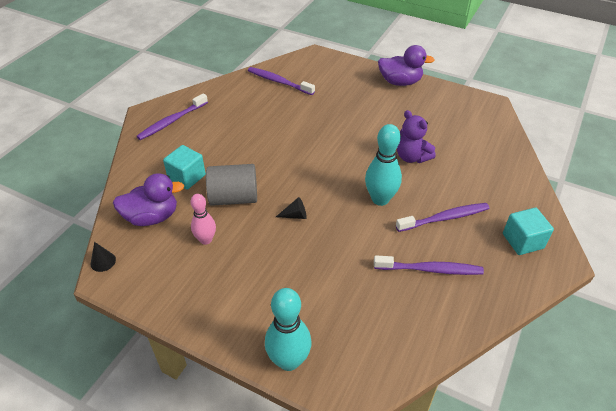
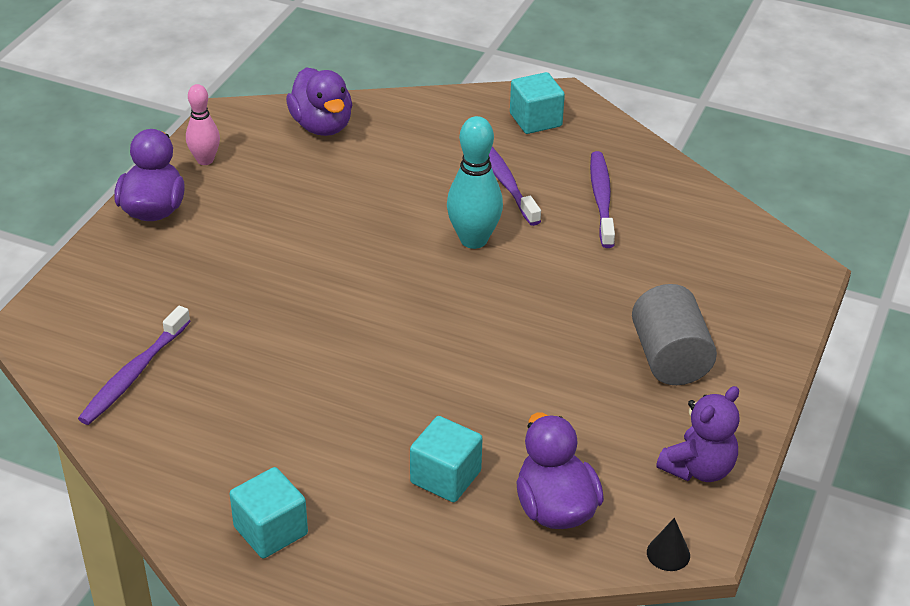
camera: 95 degrees left, 5 degrees down
(172, 121) = (270, 530): purple toothbrush -> turquoise cube
(206, 240) = (594, 428): pink bowling pin -> pink bowling pin (205, 160)
(234, 198) = (492, 405): grey cylinder -> grey cylinder (670, 358)
(289, 361) = (778, 321): turquoise bowling pin -> none
(295, 215) = (522, 329): black cone -> none
(412, 157) = (372, 205): purple teddy bear -> purple teddy bear (698, 468)
(488, 138) = (322, 126): none -> purple duck

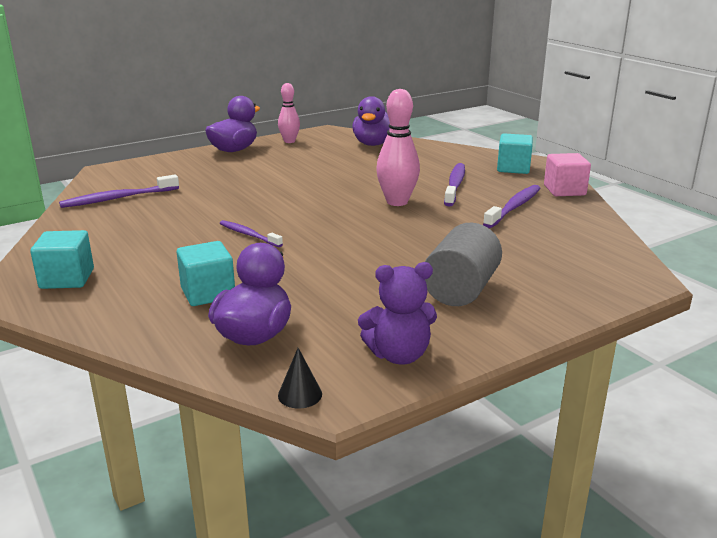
camera: 35 degrees right, 15 degrees down
(378, 369) = (249, 235): none -> purple toothbrush
(473, 240) = (397, 202): turquoise bowling pin -> pink bowling pin
(624, 145) = (564, 190): none -> pink cube

